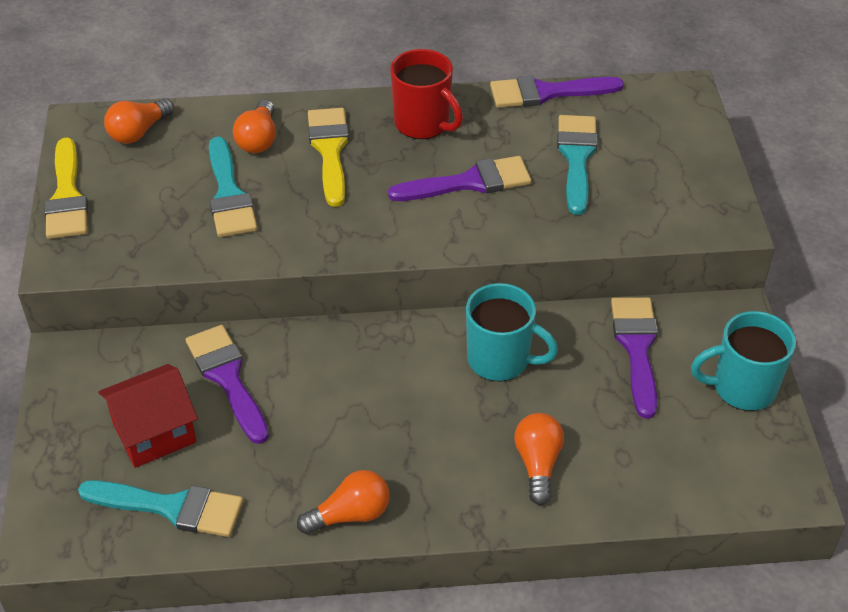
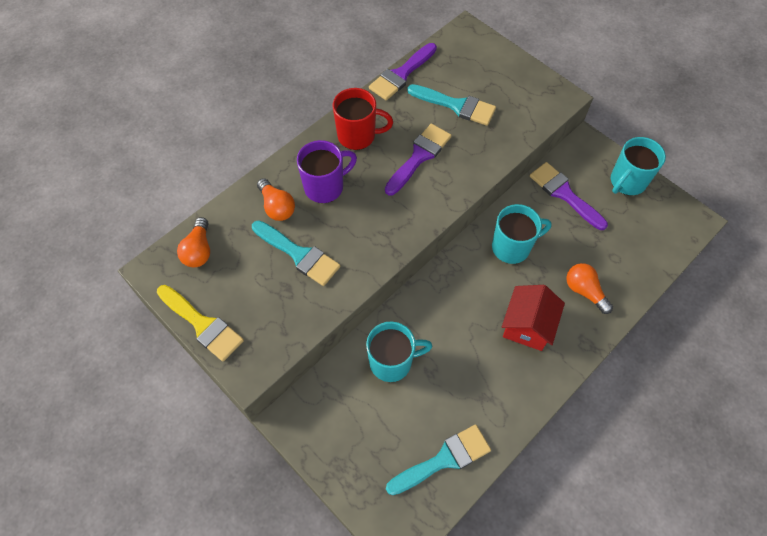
camera: 40 degrees left, 15 degrees up
(154, 432) = (388, 424): red house -> red house (527, 326)
(227, 378) = (392, 362): purple brush -> turquoise mug
(330, 150) = (325, 187): yellow brush -> purple mug
(350, 515) = (532, 389): orange light bulb -> none
(576, 158) = (456, 105): turquoise brush -> turquoise brush turned 150 degrees clockwise

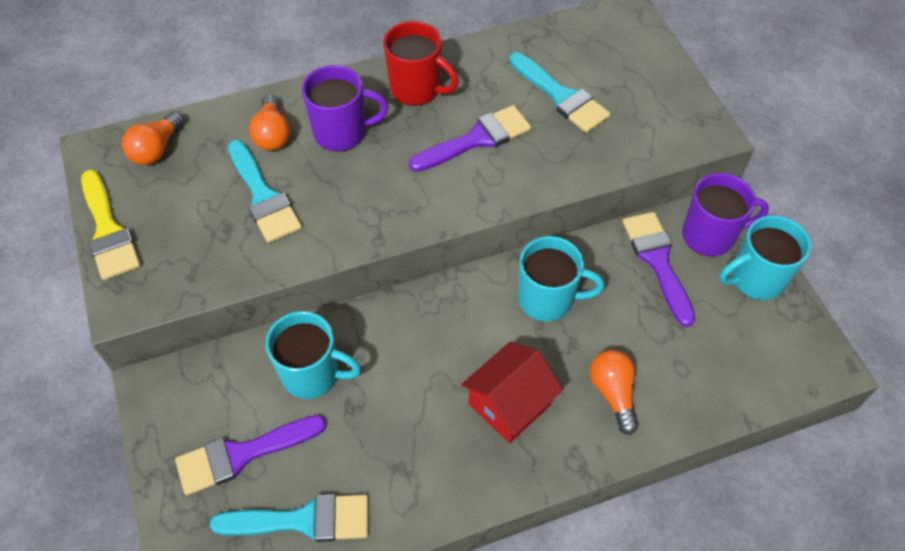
camera: 25 degrees right, 5 degrees down
(401, 74) = (514, 38): purple brush -> purple brush (242, 454)
(586, 164) = (710, 236): none -> purple mug

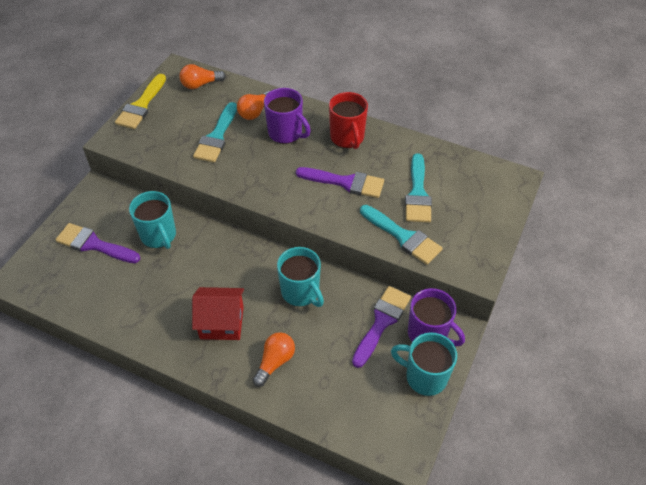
camera: 45 degrees right, 5 degrees down
(303, 520) = (83, 291): turquoise brush -> turquoise brush (403, 237)

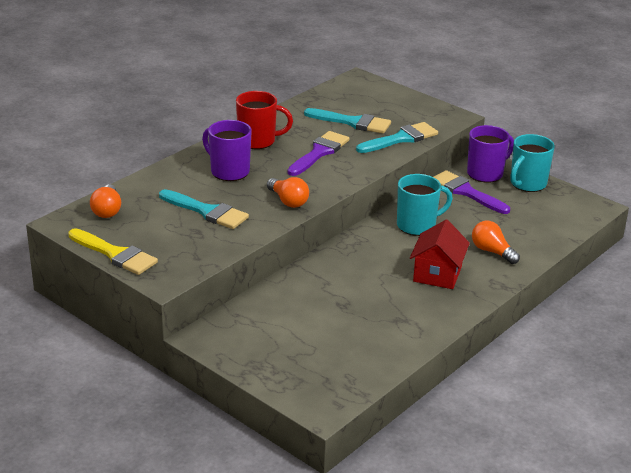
camera: 75 degrees left, 20 degrees down
(94, 244) = (294, 345): purple brush -> none
(159, 236) = (303, 299): turquoise mug -> none
(255, 112) = (182, 183): orange light bulb -> orange light bulb (288, 201)
(286, 133) = (229, 171): purple mug -> purple mug turned 105 degrees counterclockwise

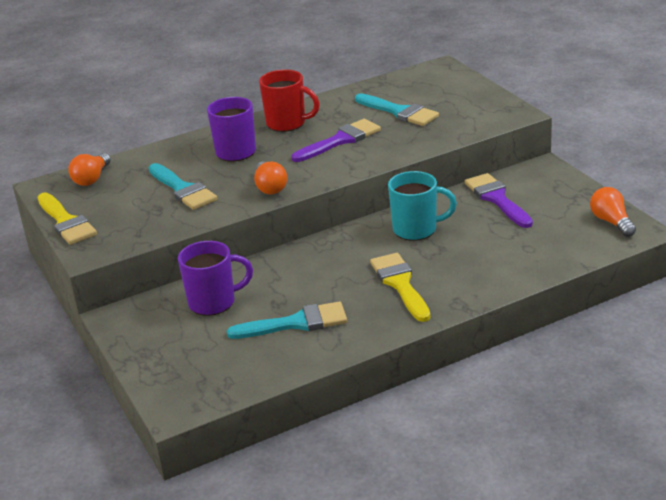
camera: 25 degrees right, 0 degrees up
(401, 139) = (438, 133): turquoise brush -> turquoise brush (296, 323)
(437, 274) = (400, 284): red house -> yellow brush
(486, 173) = (534, 181): purple mug -> purple mug (213, 302)
(492, 251) = (479, 267): orange light bulb -> orange light bulb (611, 222)
(527, 184) = (574, 197): turquoise mug -> none

